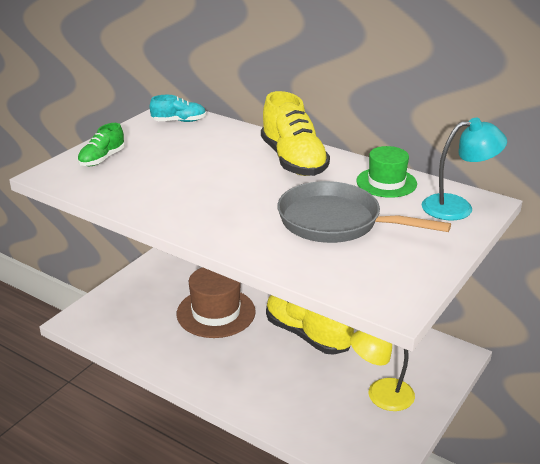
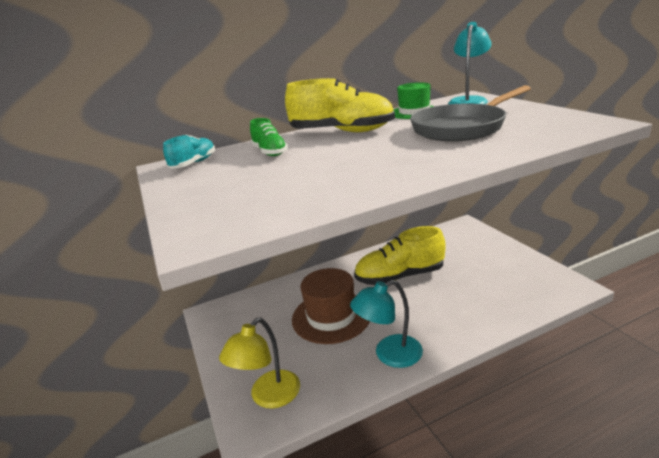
camera: 55 degrees left, 5 degrees down
(102, 159) = (210, 205): green shoe -> green shoe (269, 152)
(185, 363) = (389, 355): none -> turquoise lamp
(380, 395) = (491, 263): yellow lamp -> yellow lamp (269, 397)

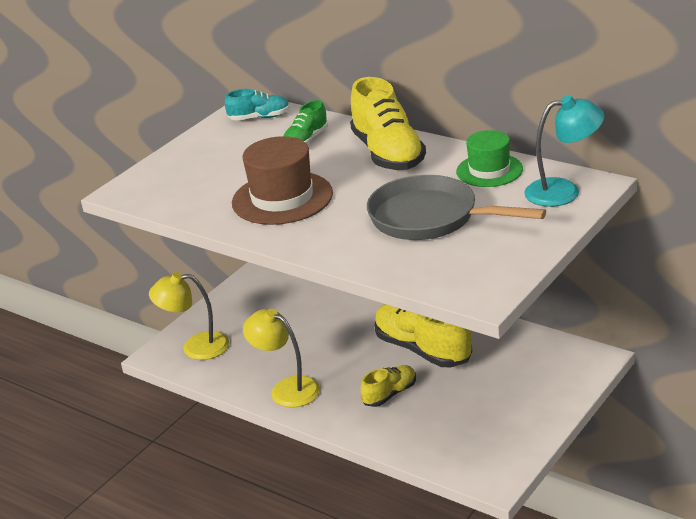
camera: 60 degrees right, 5 degrees up
(331, 316) = (318, 334): brown hat -> brown hat (282, 198)
(389, 355) = (287, 389): turquoise lamp -> yellow lamp
(441, 304) = (390, 394): none -> yellow shoe

